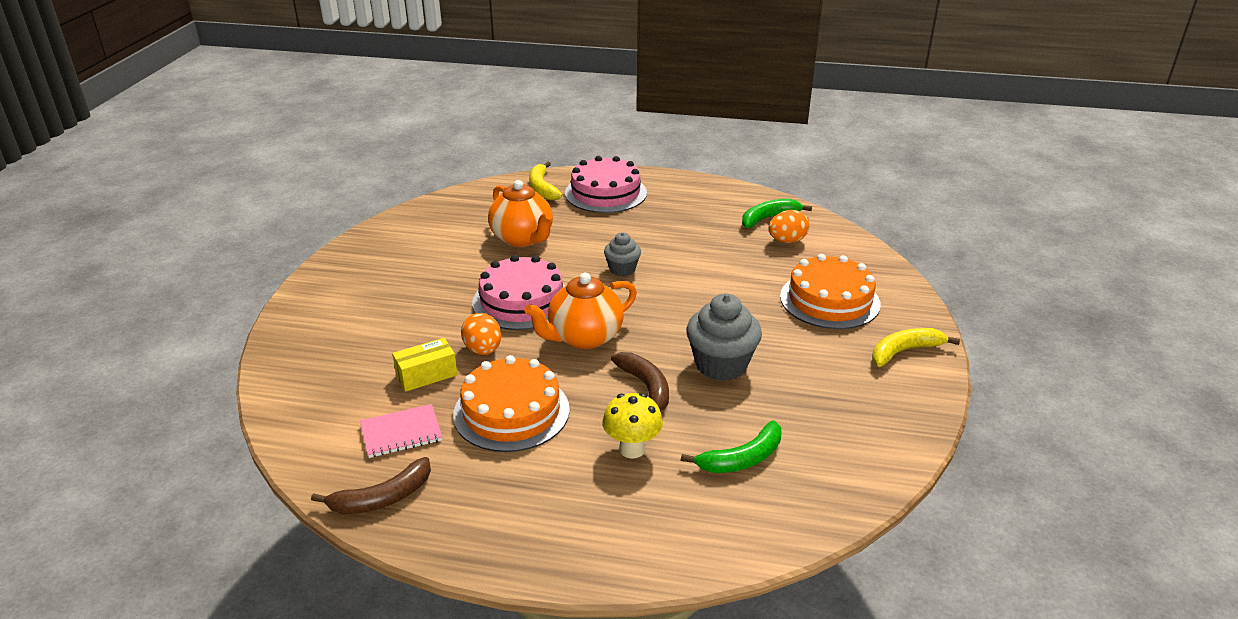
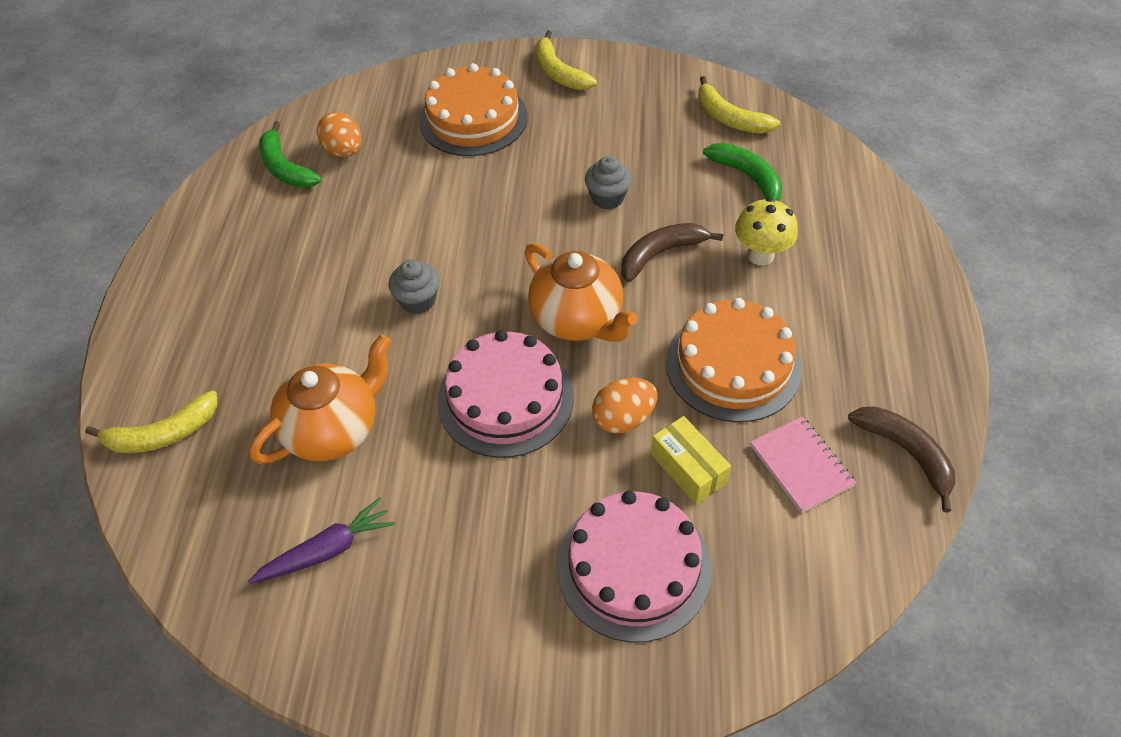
camera: 95 degrees left, 20 degrees up
(439, 237) = (327, 550): none -> purple carrot
(605, 193) = (192, 346): pink cake -> pink cake (633, 567)
(721, 365) = (607, 198): grey cupcake -> grey cupcake, size x0.58
(839, 460) = (729, 118): none -> yellow banana

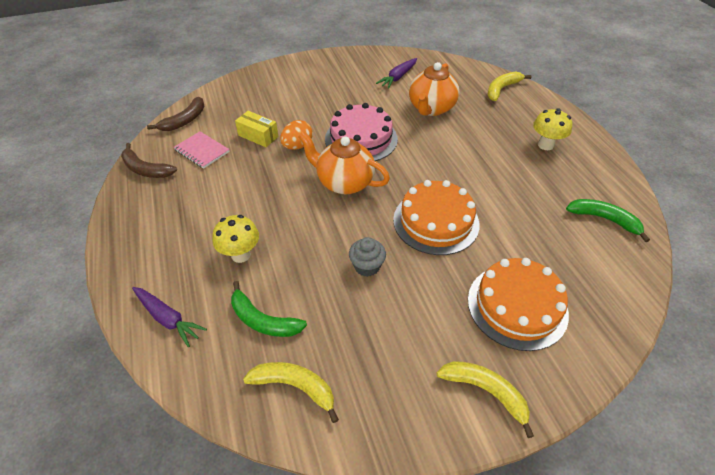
camera: 155 degrees right, 5 degrees down
(230, 288) = (545, 145): none -> yellow mushroom
(344, 151) = (581, 244): orange egg -> none
(418, 301) = (441, 167): grey cupcake -> none
(633, 567) = (272, 101): pink cake -> none
(661, 254) = (310, 236): brown banana -> brown banana (184, 120)
(733, 365) = (246, 184): orange cake -> orange cake (436, 221)
(857, 208) = (168, 318): none -> purple carrot

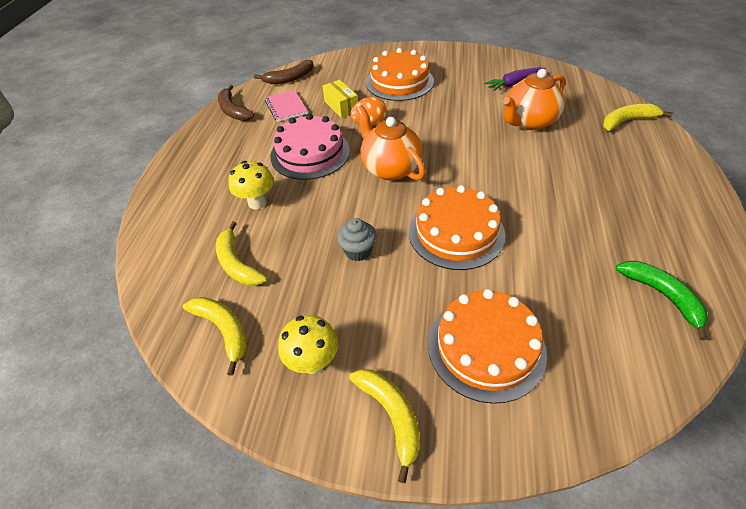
camera: 30 degrees right, 0 degrees up
(168, 318) = (168, 234): purple carrot -> none
(263, 320) = (237, 263): green banana -> yellow banana
(298, 98) = (399, 82): none -> orange cake
(361, 139) = (434, 133): pink cake -> pink cake (310, 153)
(545, 145) = (641, 193): yellow mushroom -> yellow mushroom (313, 362)

